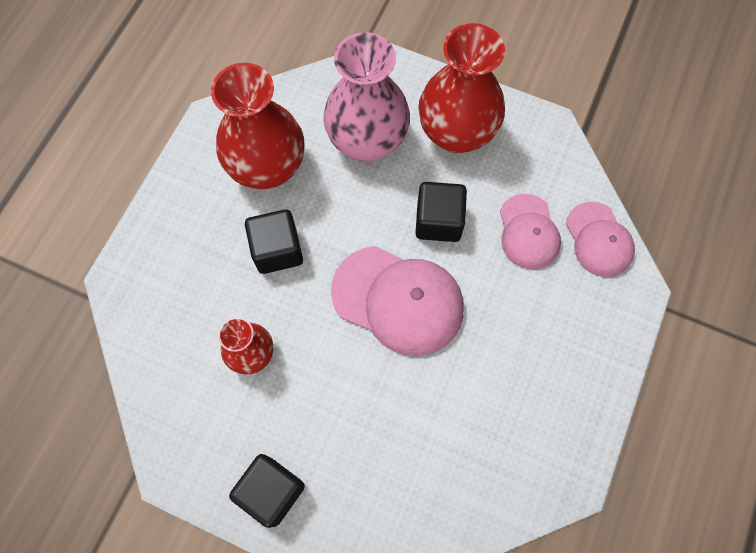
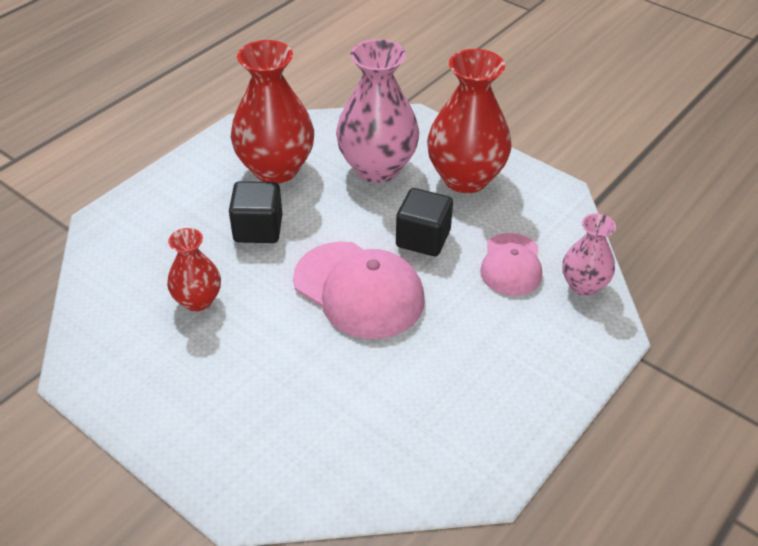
camera: 15 degrees right, 25 degrees down
(272, 491) = (166, 414): black cube -> none
(599, 240) = (583, 285): pink cap -> pink vase

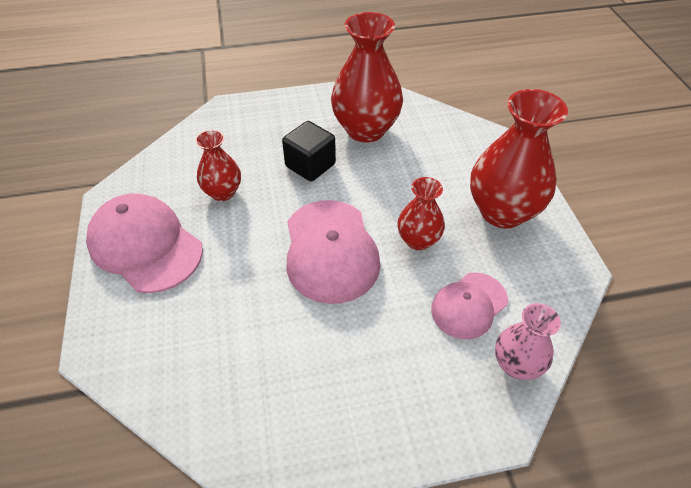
camera: 40 degrees right, 5 degrees up
(175, 392) = (145, 245): none -> pink cap
(377, 168) = (439, 166): pink vase -> none
(423, 239) = (418, 240): black cube -> red vase

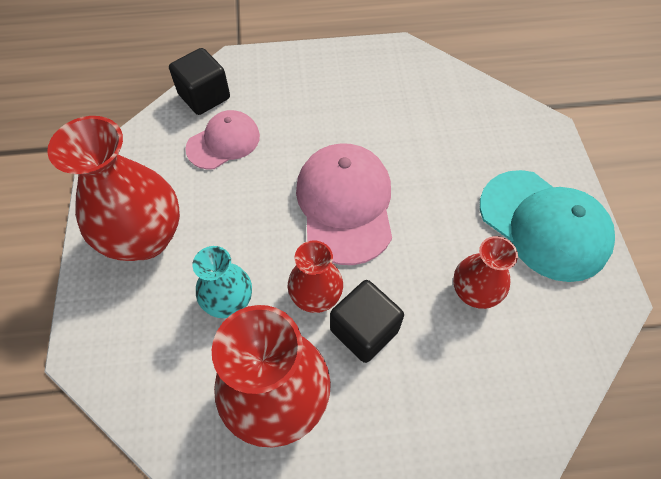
camera: 175 degrees left, 10 degrees up
(145, 245) = (544, 225): pink cap -> turquoise cap
(415, 175) = (229, 301): none -> turquoise vase
(418, 240) = (251, 209): red vase -> red vase (316, 296)
(516, 365) = (204, 96): pink vase -> black cube

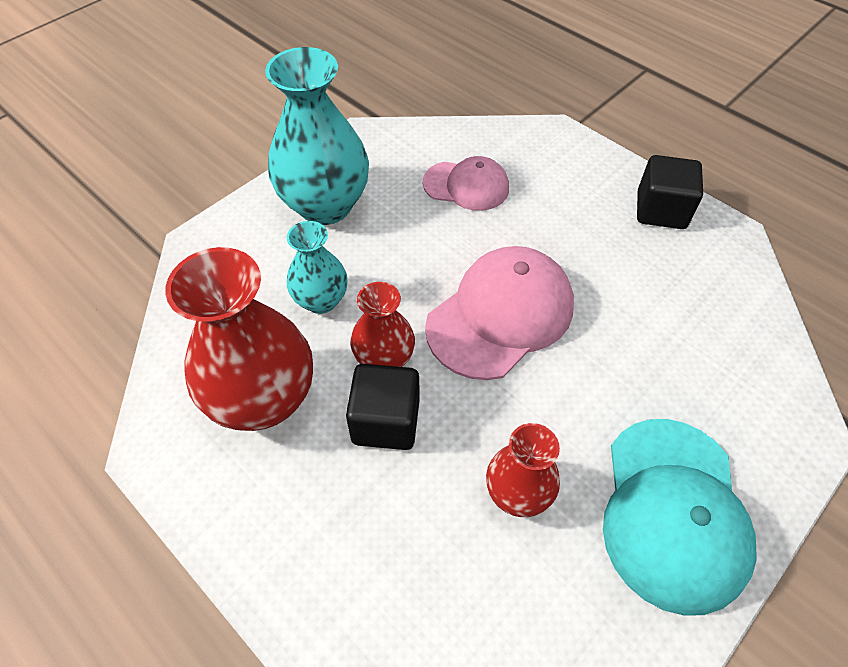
camera: 50 degrees right, 5 degrees down
(145, 238) = (325, 205): red vase -> turquoise vase
(204, 96) = (496, 140): black cube -> black cube (661, 210)

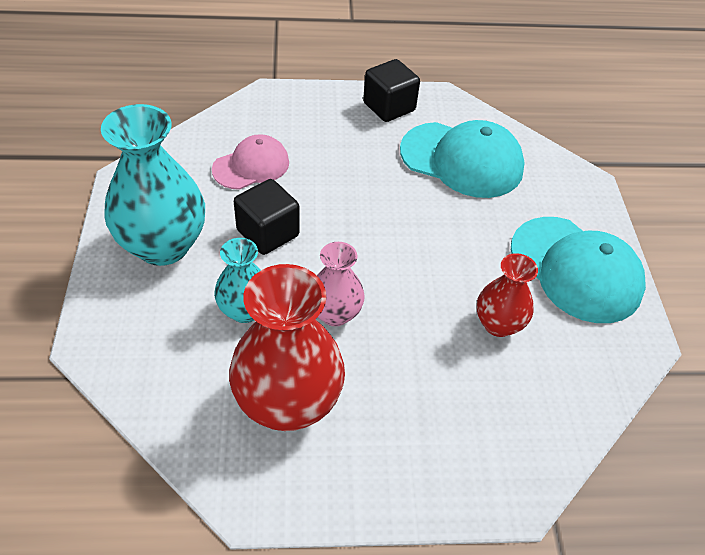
camera: 50 degrees left, 5 degrees down
(384, 359) = (335, 313): red vase -> pink vase
(386, 421) = (382, 348): black cube -> black cube (268, 233)
(500, 315) = (372, 233): pink cap -> none
(678, 310) = (462, 160): none -> turquoise cap

